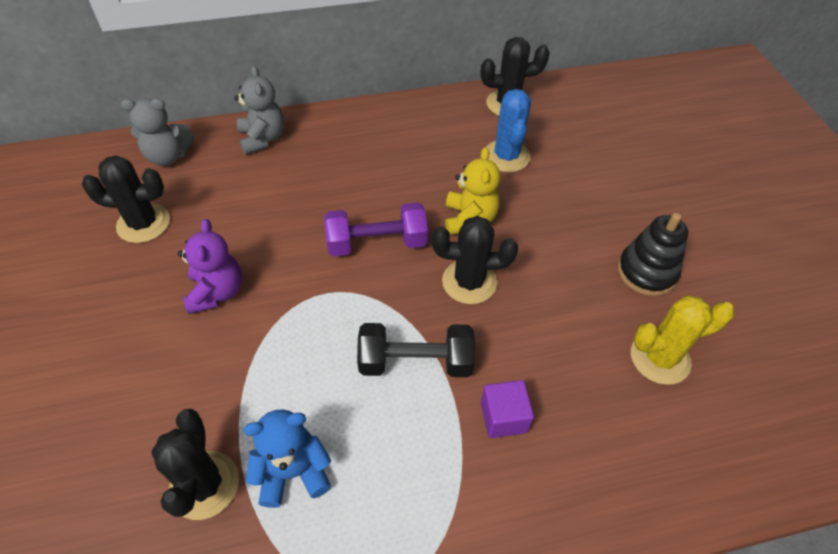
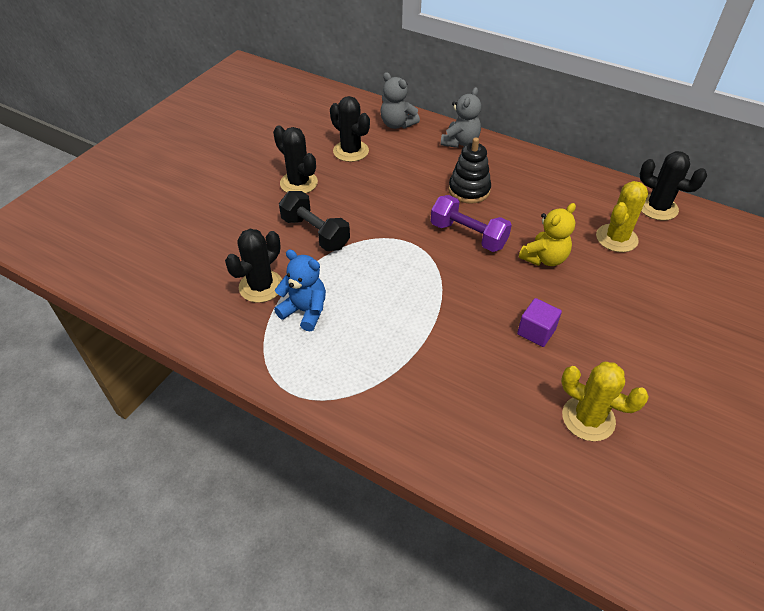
camera: 45 degrees right, 5 degrees down
(217, 292) = (353, 206): purple teddy bear -> none
(415, 362) = (423, 308): black dumbbell -> black dumbbell (315, 233)
(469, 282) = (503, 291): black cactus -> black cactus (298, 183)
(503, 417) = (443, 370): purple cube -> purple cube (536, 331)
(506, 156) = (616, 238): blue cactus -> yellow cactus
(646, 272) = (642, 367): black stacking toy -> black stacking toy (469, 190)

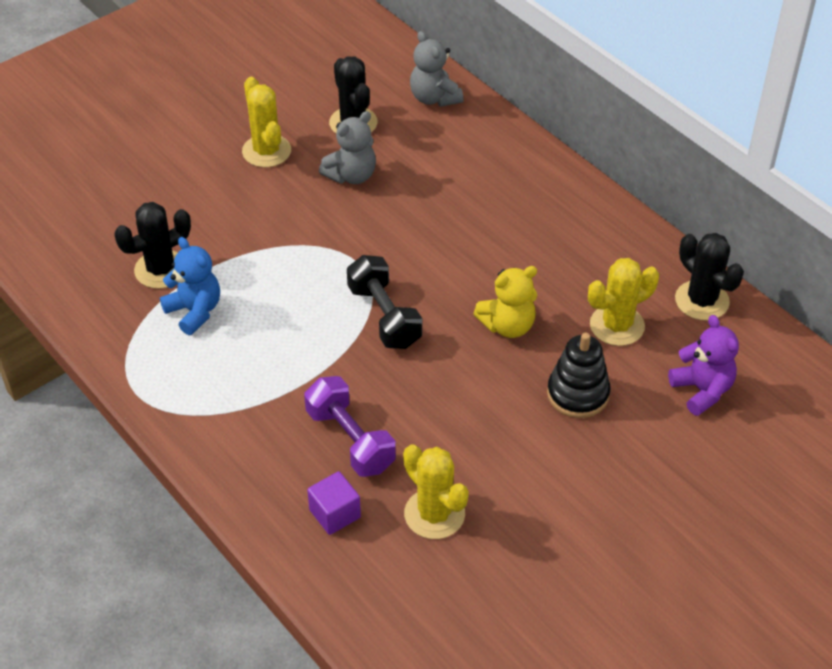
camera: 20 degrees right, 0 degrees up
(298, 183) = (266, 151): black cactus -> yellow cactus
(315, 233) = (253, 221): black dumbbell -> black dumbbell (384, 316)
(460, 142) = (501, 144): grey teddy bear -> grey teddy bear (351, 175)
(468, 235) = (433, 272): purple dumbbell -> purple dumbbell (350, 440)
(469, 190) = (471, 214): black stacking toy -> black stacking toy (578, 394)
(536, 331) = (439, 407): purple cube -> purple cube (335, 514)
(703, 266) = (702, 390): none -> purple teddy bear

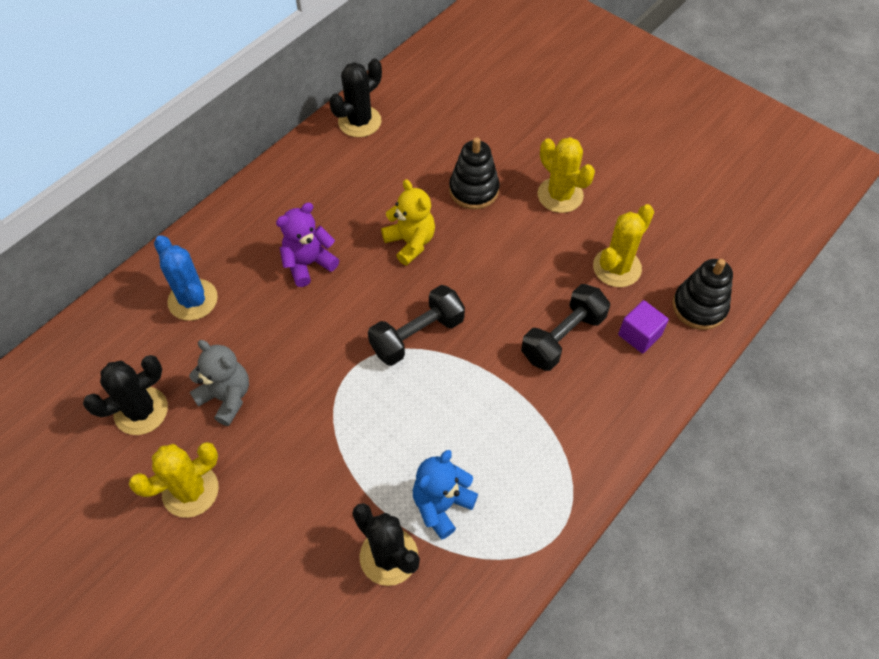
camera: 100 degrees left, 10 degrees up
(350, 440) = (563, 337): purple dumbbell -> black dumbbell
(358, 586) = (699, 307): none -> black stacking toy
(434, 98) = (100, 340): grey teddy bear -> none
(466, 156) = (193, 300): none -> blue cactus
(617, 325) = (396, 171): yellow cactus -> yellow cactus (560, 195)
(702, 390) = (452, 118): purple teddy bear -> purple teddy bear (308, 263)

